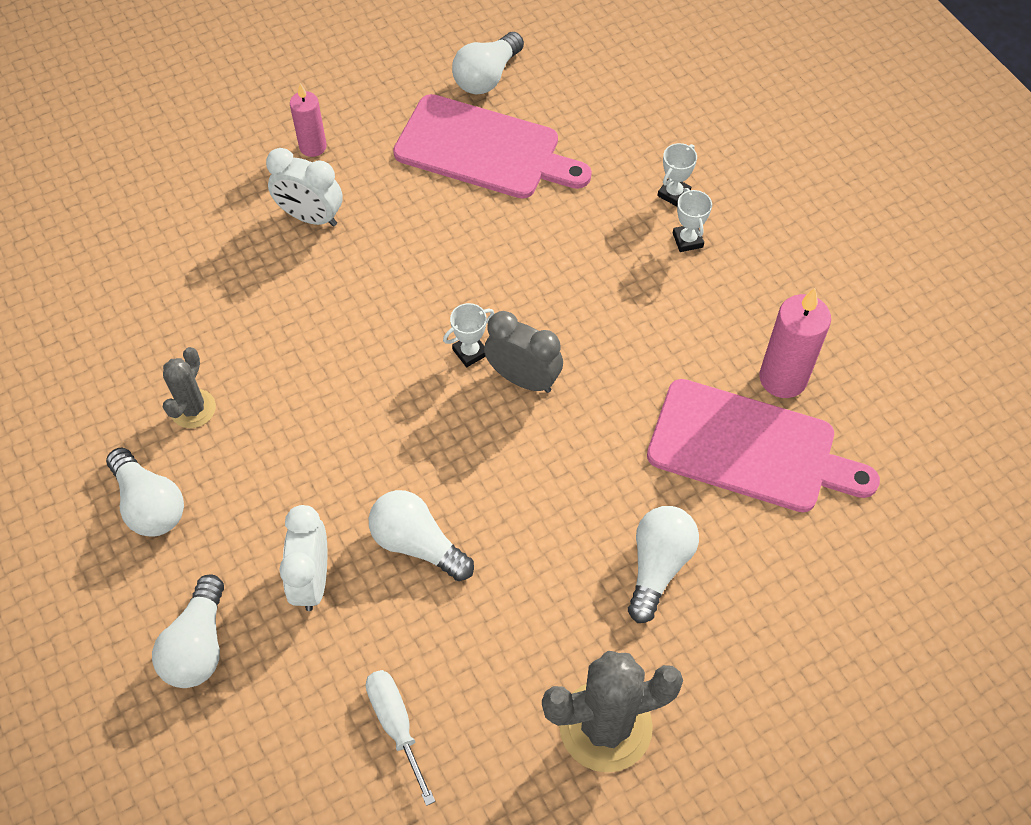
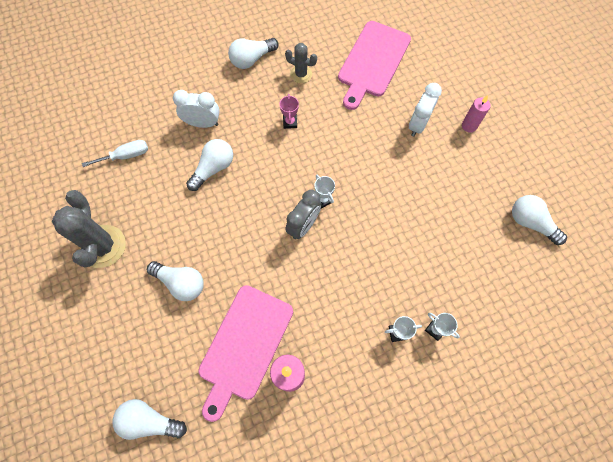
camera: 95 degrees right, 10 degrees up
(198, 645) = (179, 80): white light bulb -> white light bulb (149, 421)
(308, 419) = (290, 122): none -> pink trophy
(484, 149) = (470, 217): pink cutting board -> pink cutting board (372, 62)

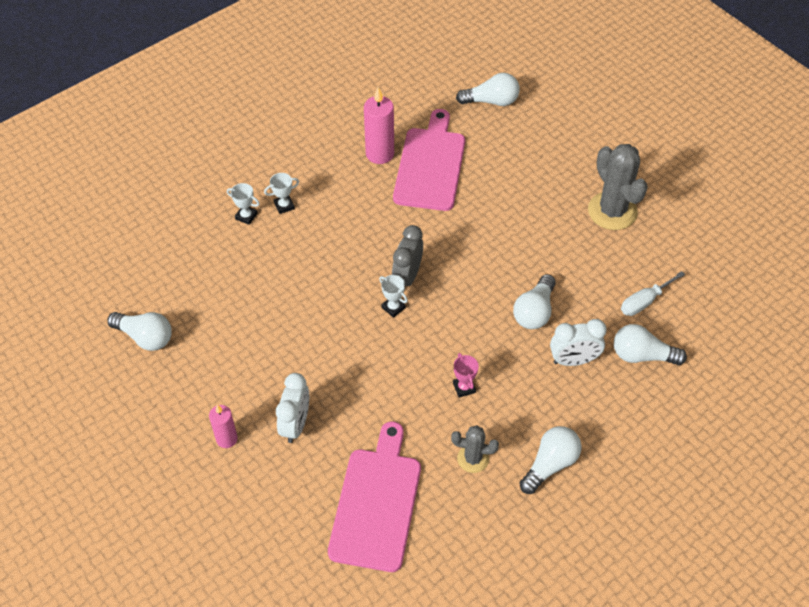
camera: 165 degrees right, 15 degrees down
(181, 283) = (515, 198): white light bulb -> white light bulb (642, 355)

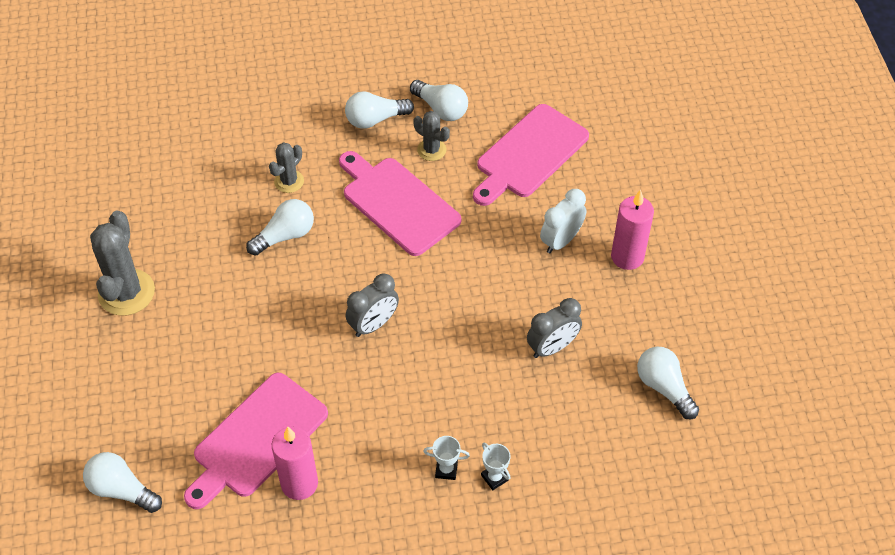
camera: 150 degrees left, 0 degrees up
(227, 439) = (627, 257): pink candle -> pink candle, size x1.58
(253, 326) = (552, 347): none -> grey clock
(393, 307) = (408, 301): white trophy -> none
(464, 388) = (397, 203): pink trophy -> pink cutting board
(573, 360) = (289, 181): white clock -> grey cactus
(642, 355) = (230, 159): white light bulb -> white light bulb (441, 109)
(644, 302) = (184, 198): white screwdriver -> none

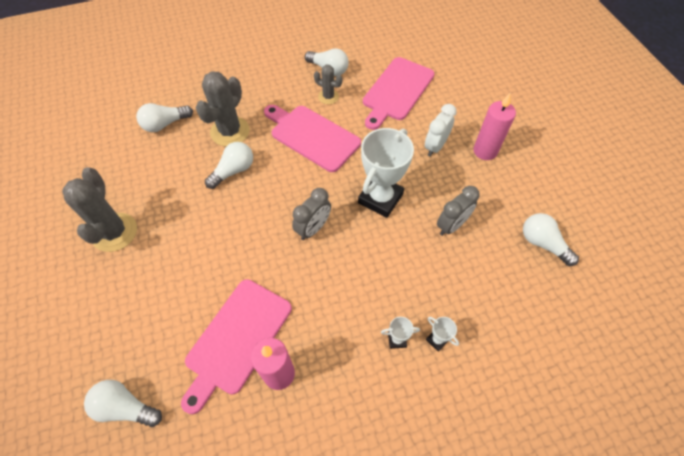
camera: 10 degrees left, 5 degrees up
(289, 181) = (230, 131): grey cactus -> grey cactus, size x1.79
(375, 119) = (284, 82): white light bulb -> white light bulb (165, 124)
(469, 299) = (380, 198): none -> white trophy

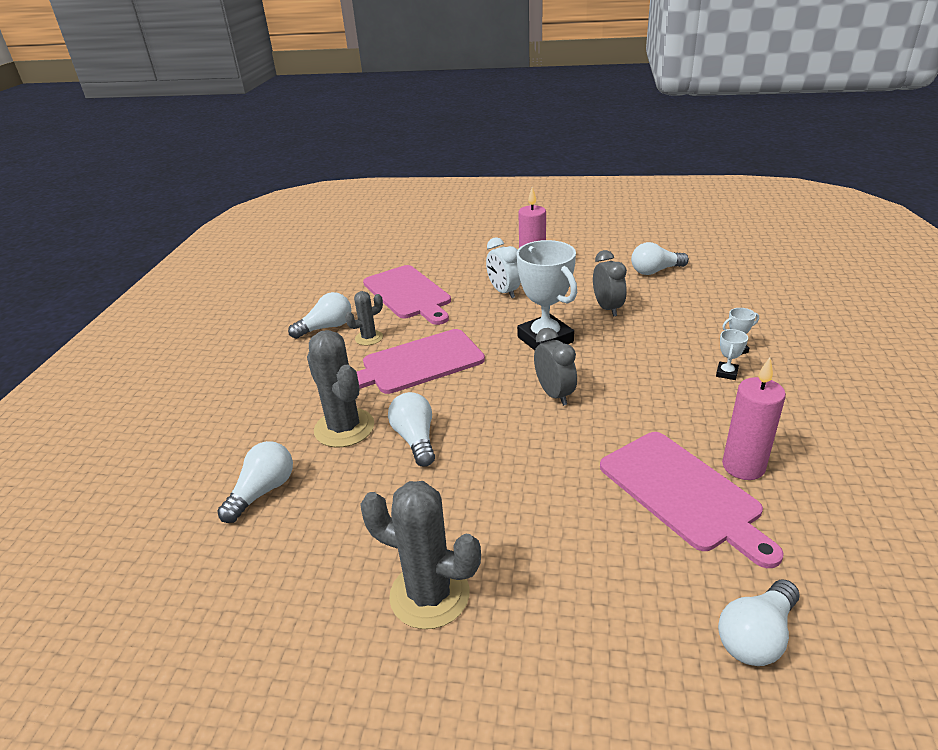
camera: 60 degrees left, 25 degrees down
(165, 124) = (263, 491): white light bulb -> white light bulb turned 150 degrees counterclockwise

